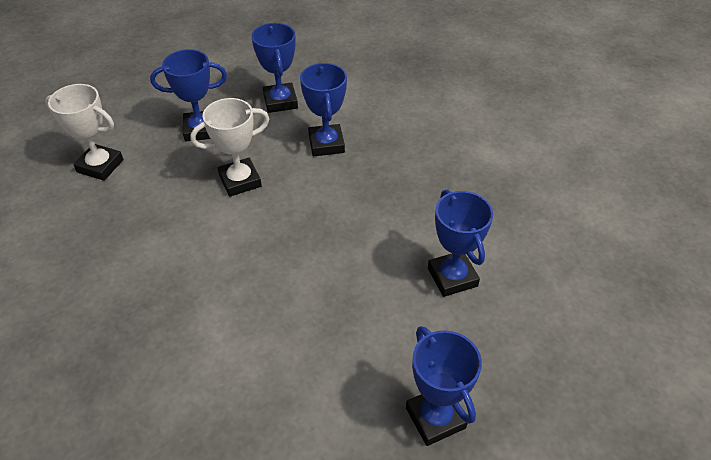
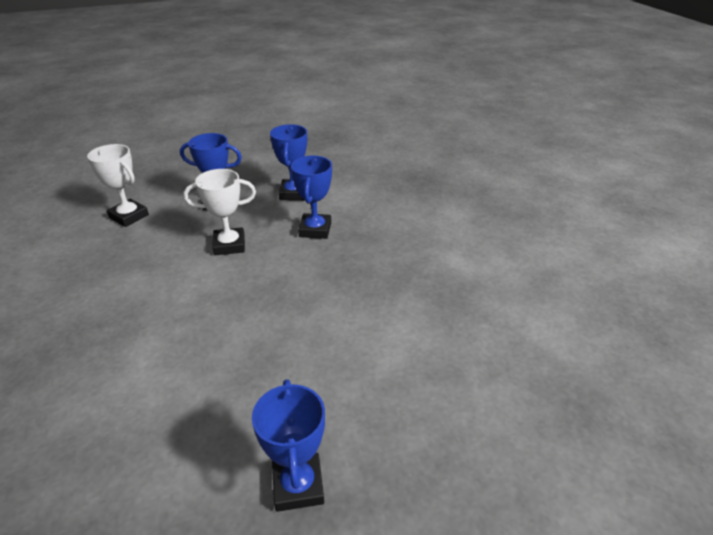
camera: 15 degrees right, 10 degrees down
(452, 277) = (375, 357): blue trophy -> none

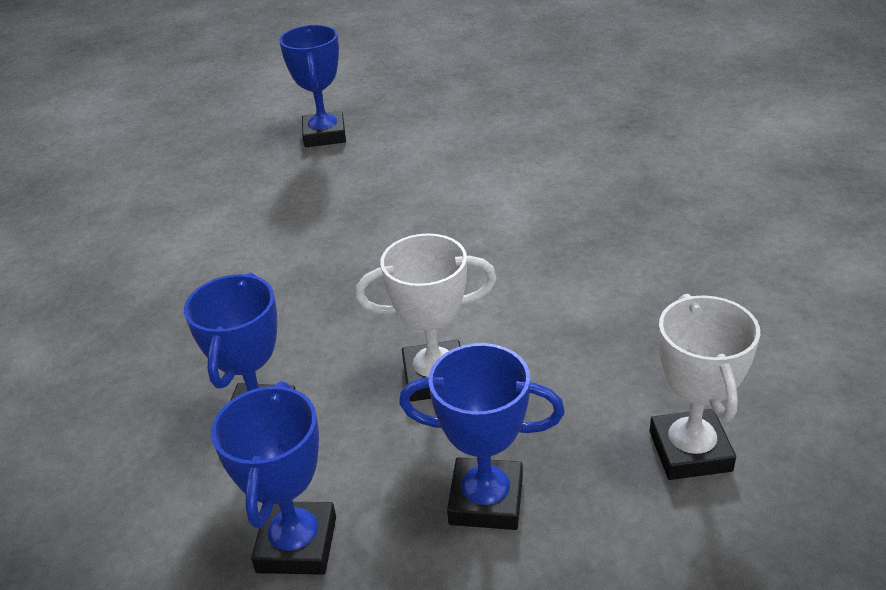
camera: 175 degrees left, 0 degrees up
(129, 216) = (690, 451): white trophy -> white trophy turned 45 degrees clockwise

